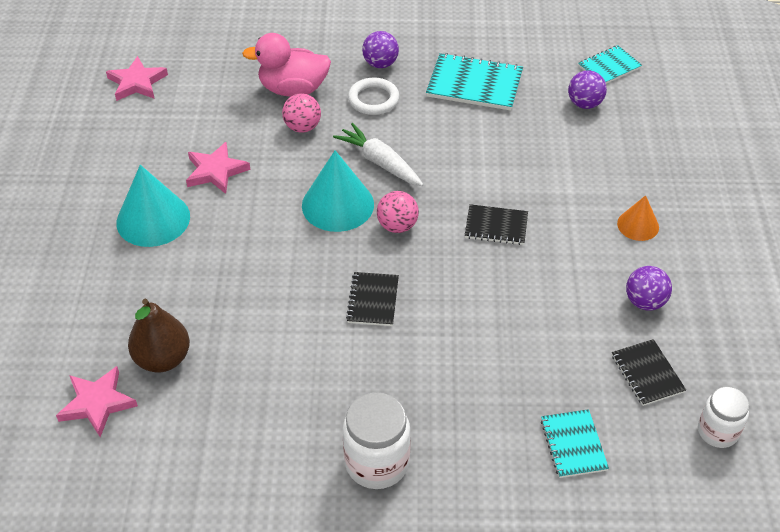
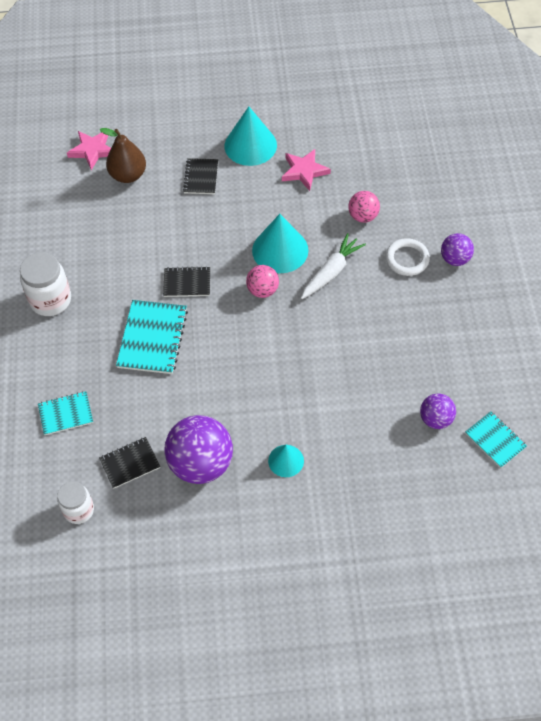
camera: 85 degrees right, 10 degrees up
(137, 83) = (393, 106): pink star -> none
(293, 89) = (407, 203): pink duck -> none
(474, 84) = (443, 331): turquoise notebook -> turquoise notebook (152, 338)
(496, 226) = (271, 356): black notebook -> black notebook (201, 177)
(638, 225) = (286, 460): orange cone -> turquoise cone
(645, 302) = (201, 464): purple ball -> purple ball, size x1.86

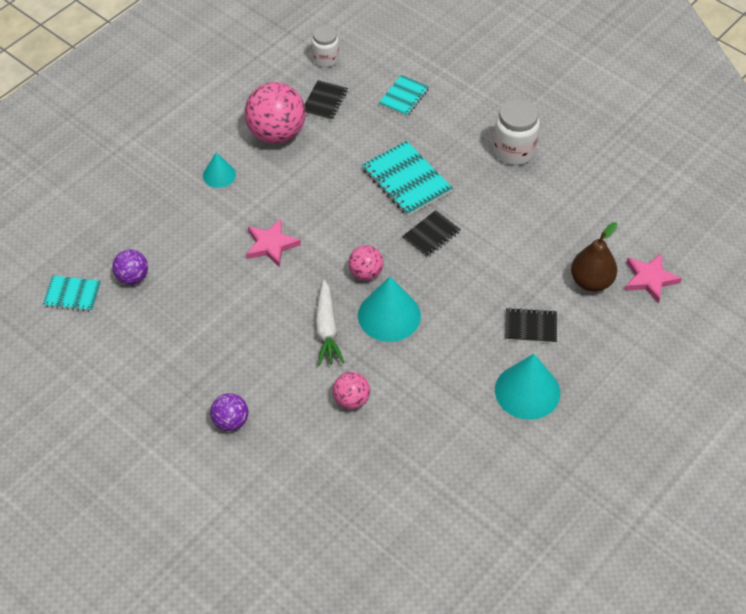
camera: 135 degrees right, 5 degrees down
(201, 177) = (530, 327): black notebook -> black notebook turned 45 degrees counterclockwise
(201, 464) = (276, 133): purple ball -> pink ball
(304, 171) = (450, 403): pink star -> pink star (271, 245)
(407, 259) = (273, 389): white ring -> none

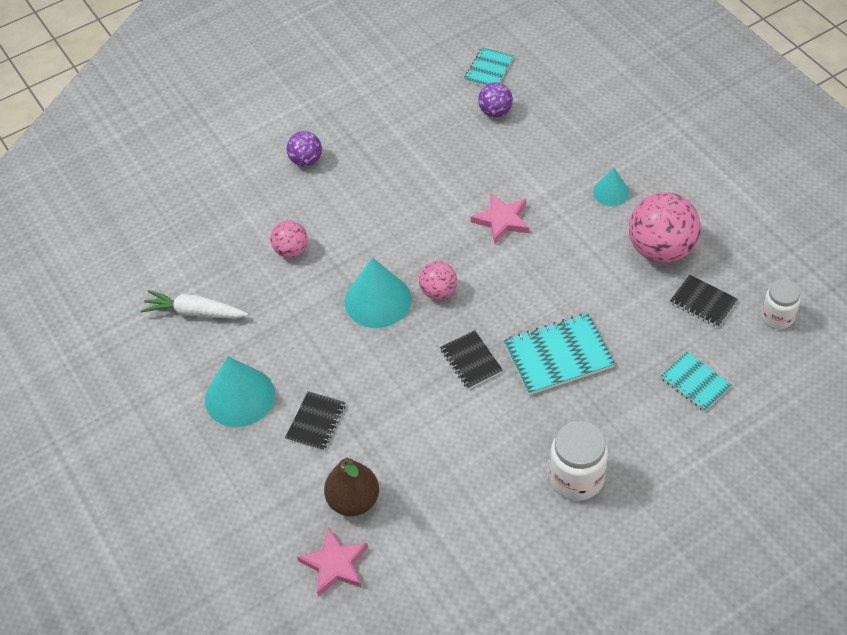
camera: 110 degrees right, 0 degrees up
(327, 329) = (380, 246): white carrot -> white carrot (194, 312)

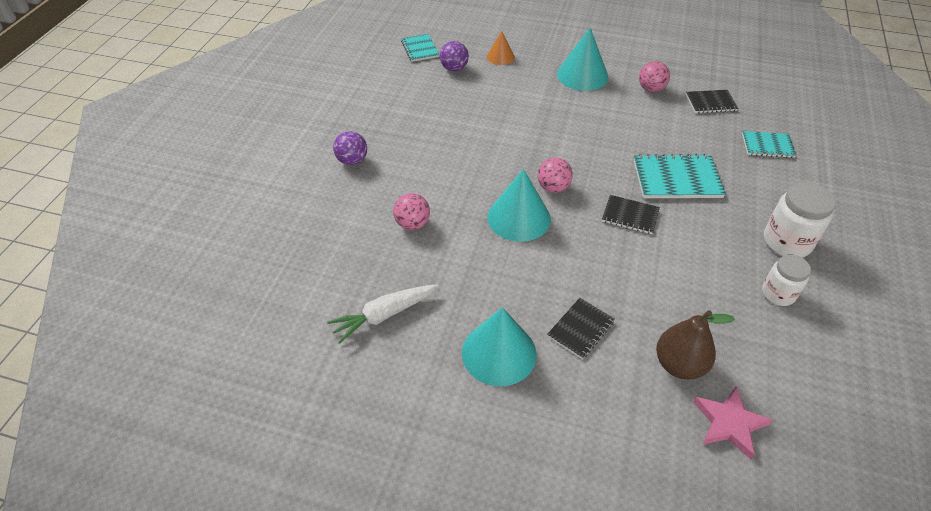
camera: 45 degrees left, 5 degrees down
(316, 422) = (580, 329): black notebook -> black notebook turned 60 degrees clockwise
(502, 220) = (538, 124): pink star -> none
(555, 123) = (500, 57): none -> orange cone
(558, 356) = (676, 179): turquoise notebook -> turquoise notebook turned 60 degrees clockwise
(611, 192) = (582, 75): turquoise cone -> turquoise cone, size x1.77
(661, 249) = (651, 89): pink ball -> pink ball, size x0.54
(777, 316) = (756, 88): white jar -> white jar (778, 293)

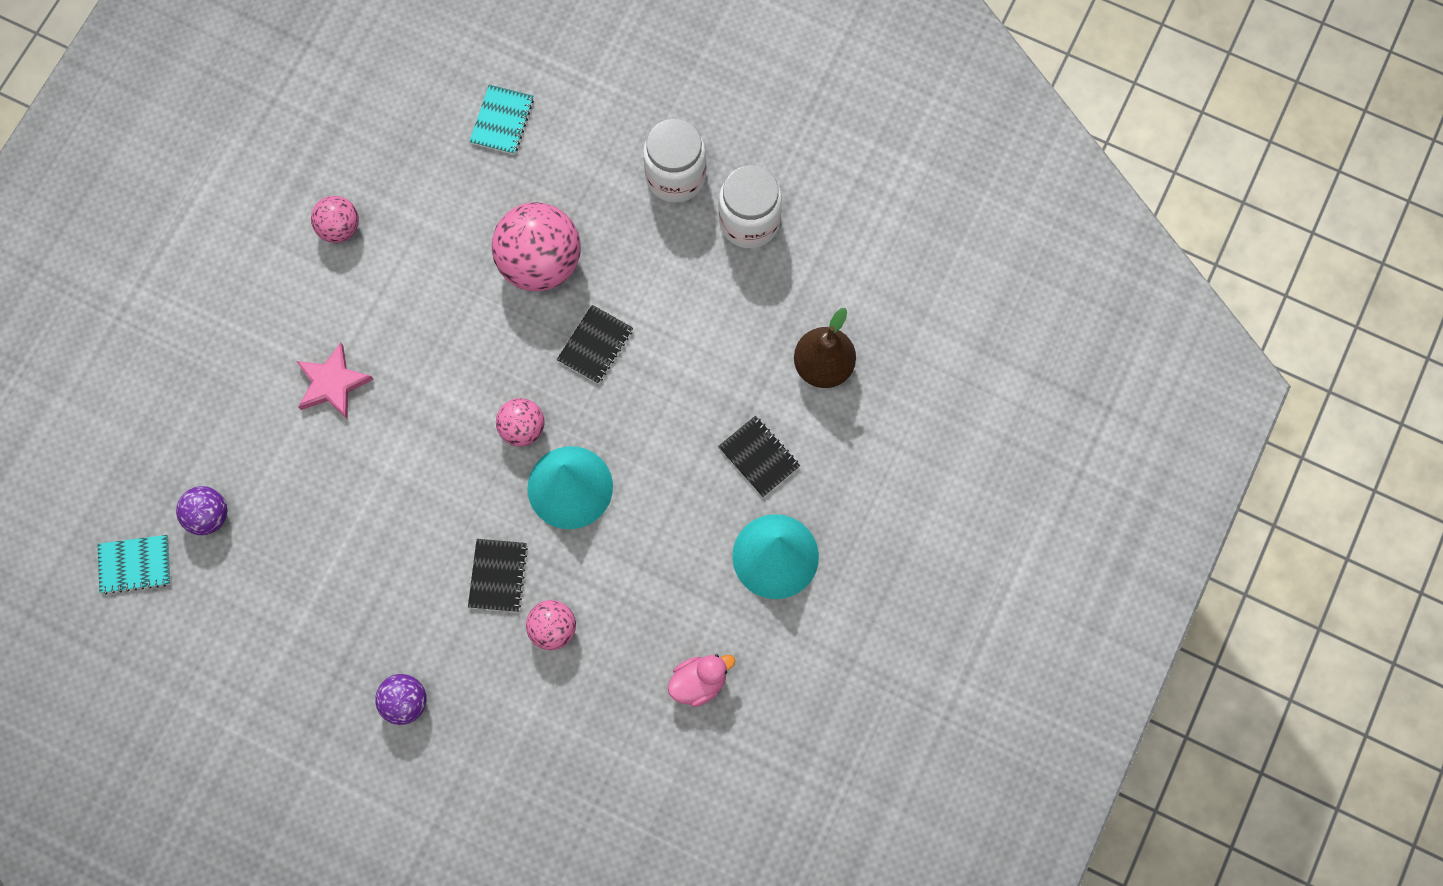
camera: 80 degrees left, 25 degrees up
(384, 315) = (699, 682): white carrot -> pink duck
(500, 57) = (194, 434): orange cone -> none
(582, 75) = (279, 318): turquoise cone -> none
(676, 179) = (540, 263): turquoise notebook -> pink ball
(710, 103) = (392, 156): black notebook -> black notebook (498, 576)
(729, 423) = (898, 342): pink star -> pink star (332, 383)
(778, 293) = (749, 222): white jar -> white jar, size x1.53

